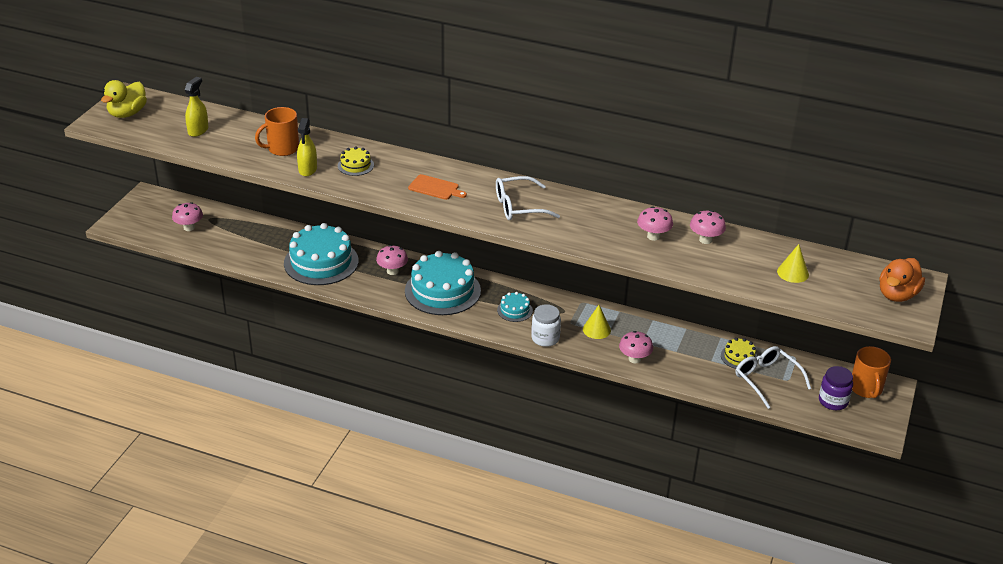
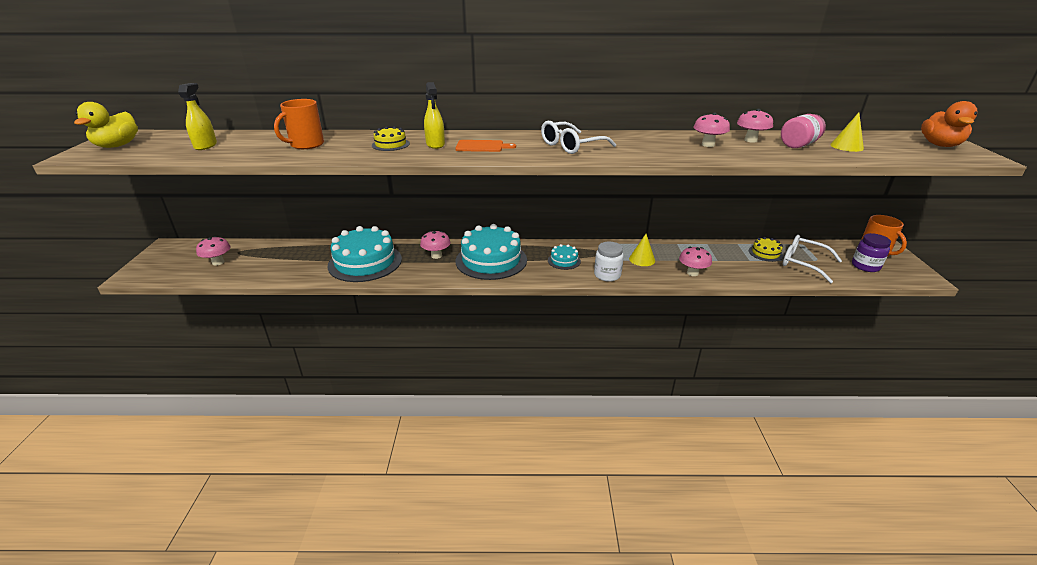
camera: 20 degrees left, 5 degrees down
(307, 169) = (342, 153): yellow spray bottle -> yellow spray bottle (435, 144)
(746, 259) = (798, 145): none -> pink jar

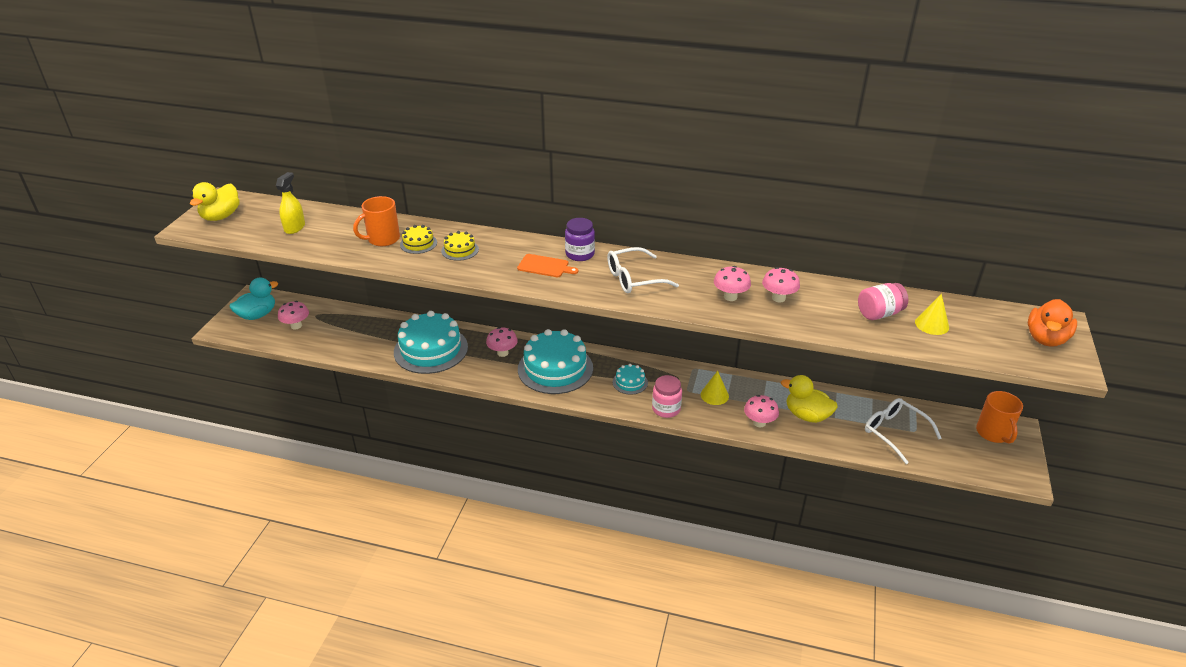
camera: 15 degrees right, 5 degrees up
(173, 259) = (257, 315): none -> turquoise duck
(435, 144) = (502, 256): yellow spray bottle -> none
(607, 275) = (666, 409): white jar -> pink jar
(726, 262) = (807, 415): none -> yellow duck
(750, 140) = (832, 297): pink mushroom -> pink mushroom (730, 297)
(765, 253) = (860, 411): yellow cake -> yellow cake (418, 243)
(865, 266) = (966, 450): purple jar -> purple jar (580, 254)

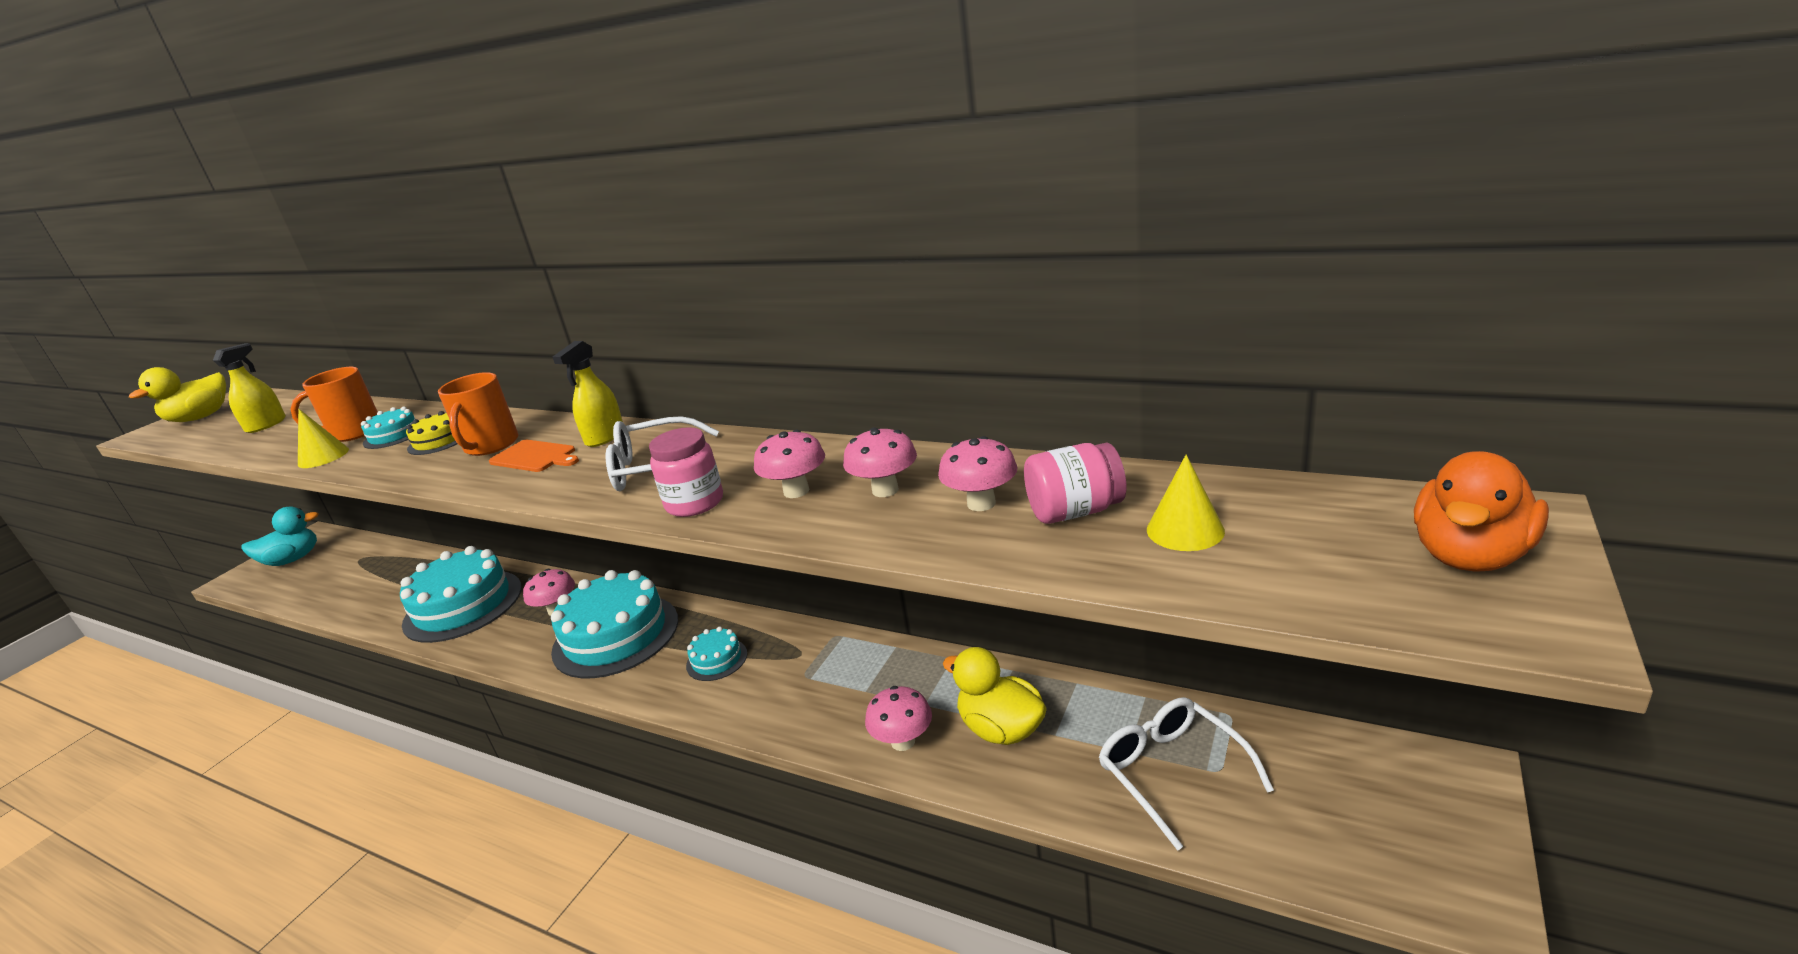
camera: 15 degrees right, 10 degrees down
(296, 326) = (324, 573): pink mushroom -> pink mushroom (981, 503)
(418, 243) = (394, 435): yellow cake -> turquoise cake
(580, 254) = (605, 437): purple jar -> yellow spray bottle
(666, 409) = (749, 709): pink jar -> pink jar (695, 503)
(714, 395) = (846, 685): yellow cone -> yellow cone (323, 457)
(993, 433) = (1403, 783): orange mug -> orange mug (491, 446)

